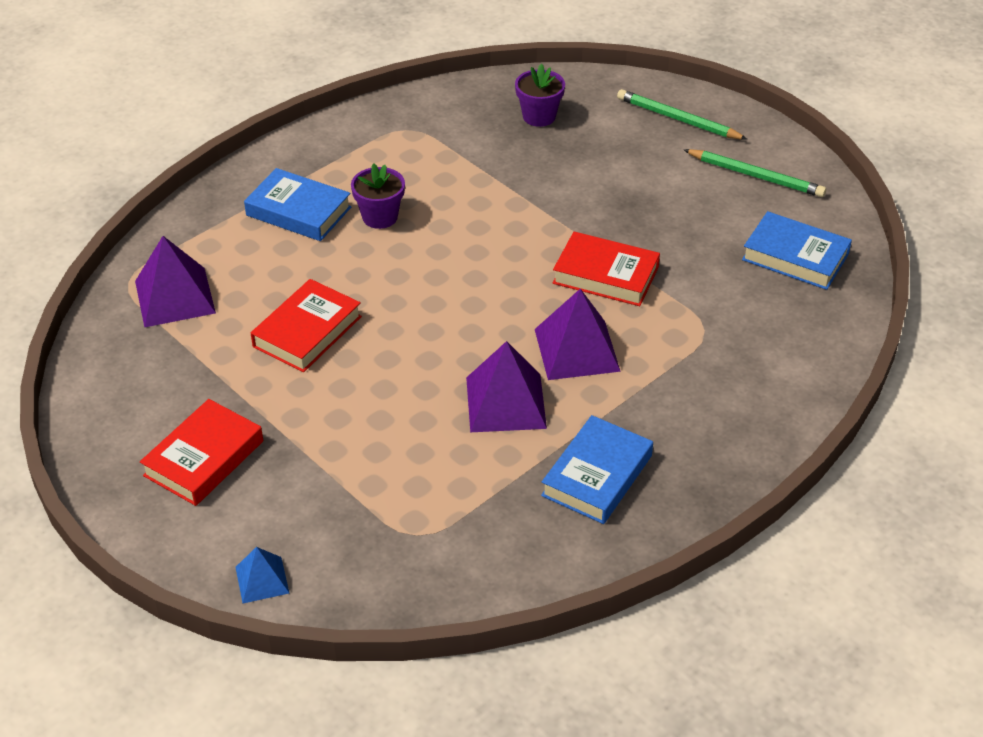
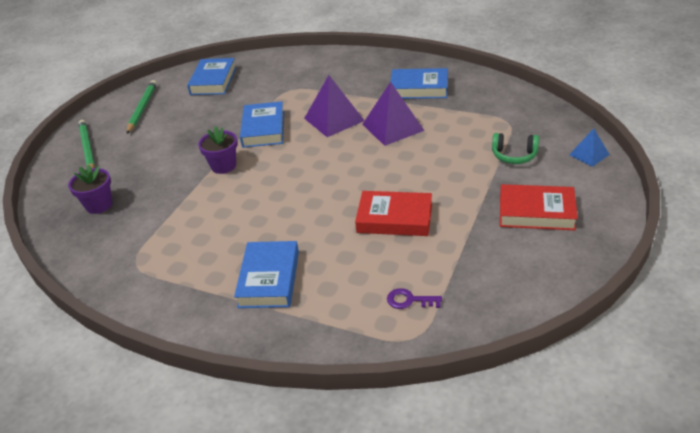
camera: 110 degrees left, 5 degrees down
(175, 296) = (409, 300): purple pyramid -> purple key
(330, 497) = (514, 155): none -> green headphones
(380, 217) = (254, 235): purple flower pot -> purple flower pot (223, 166)
(605, 275) = (263, 129): red book -> blue book
(678, 119) = (87, 149): green pencil -> green pencil turned 150 degrees clockwise

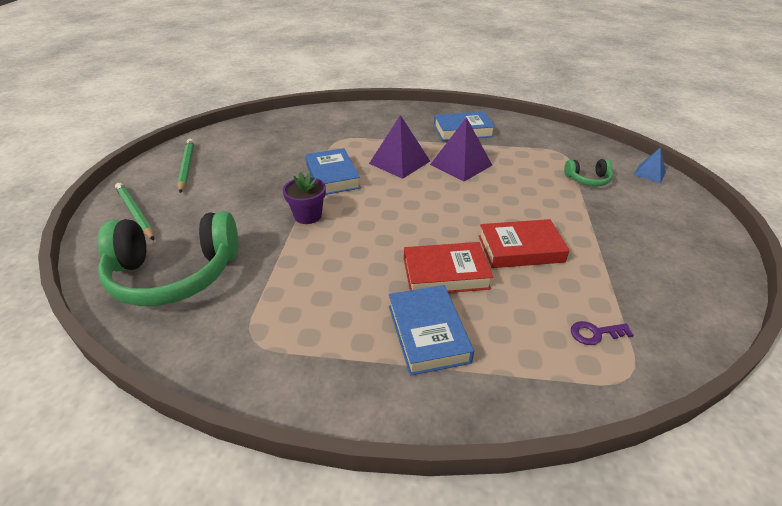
camera: 20 degrees left, 0 degrees up
(99, 205) = (174, 274): purple flower pot -> green headphones
(213, 81) = (255, 136): blue book -> none
(536, 212) = (646, 227): red book -> red book (445, 273)

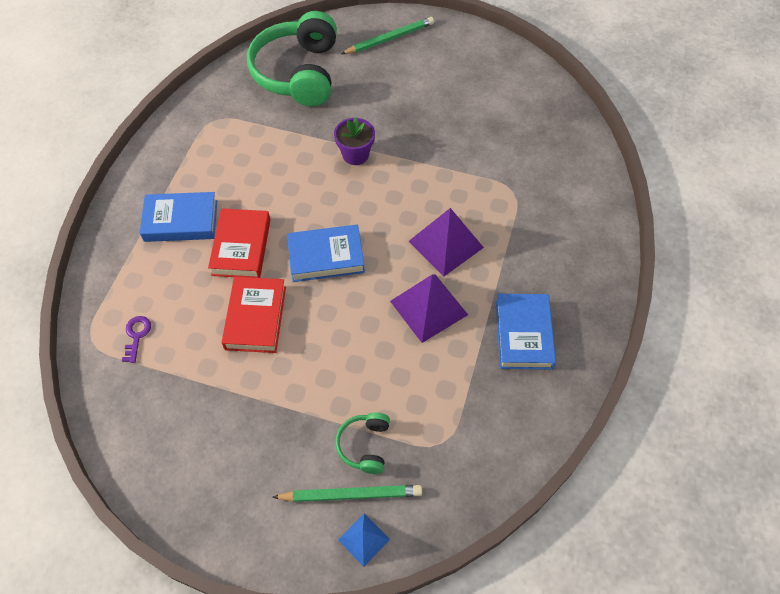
camera: 100 degrees right, 20 degrees up
(186, 167) = (466, 62): green pencil -> green pencil (351, 494)
(332, 176) = (425, 178): blue book -> blue book (326, 257)

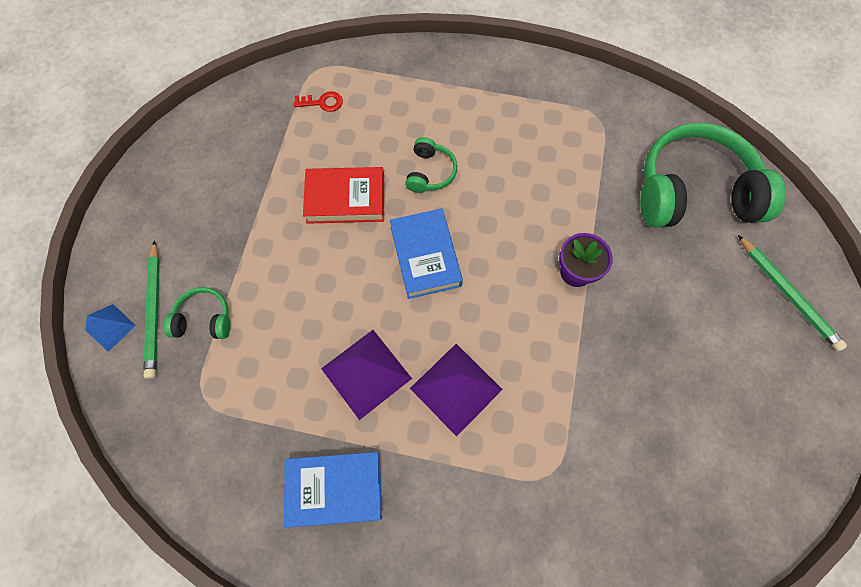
camera: 85 degrees right, 10 degrees up
(136, 335) = (322, 102): purple key -> red key
(181, 221) = (457, 112): blue book -> none
(241, 247) = (430, 172): red book -> green headphones

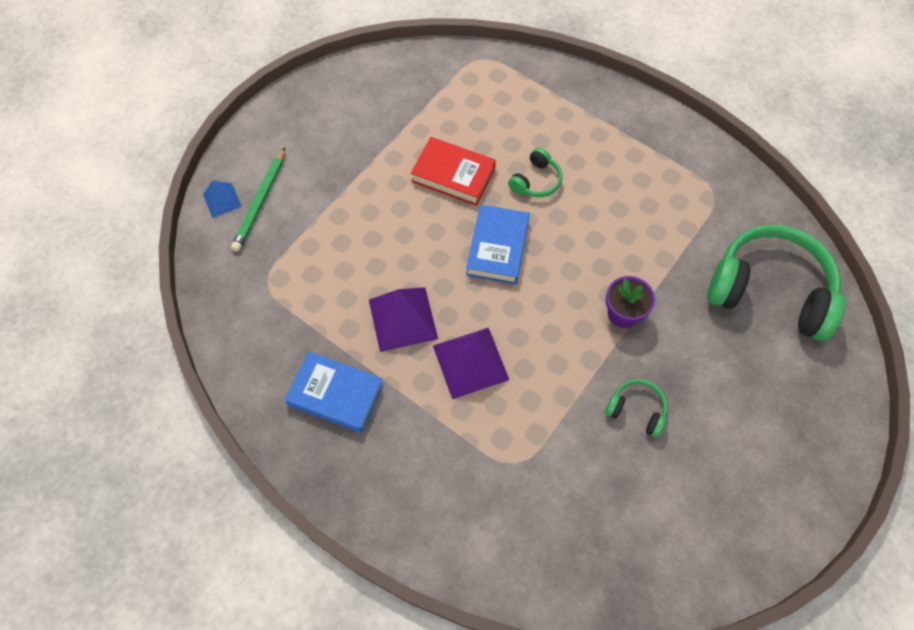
camera: 25 degrees right, 5 degrees down
(204, 319) = (295, 223): green headphones -> green headphones (636, 410)
(322, 102) = (472, 88): red key -> none
(787, 294) = (812, 414): green pencil -> none

